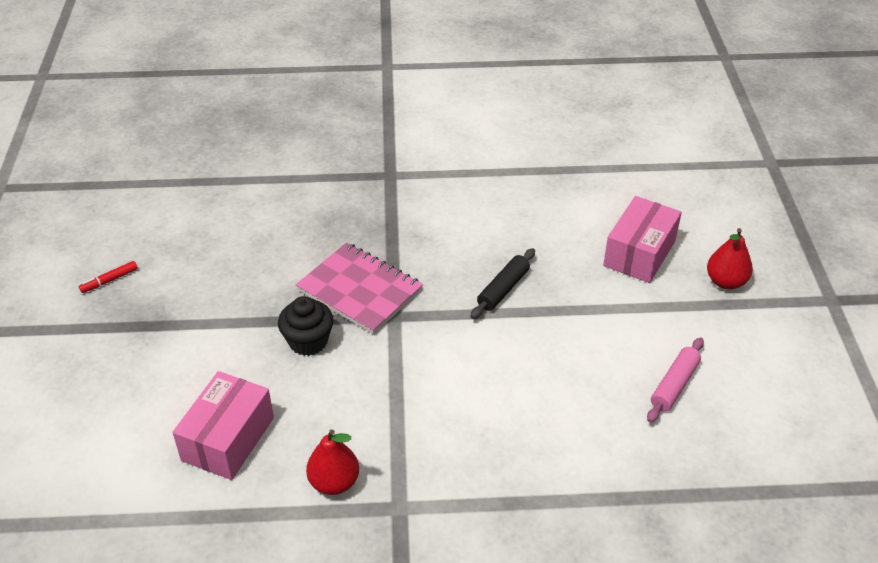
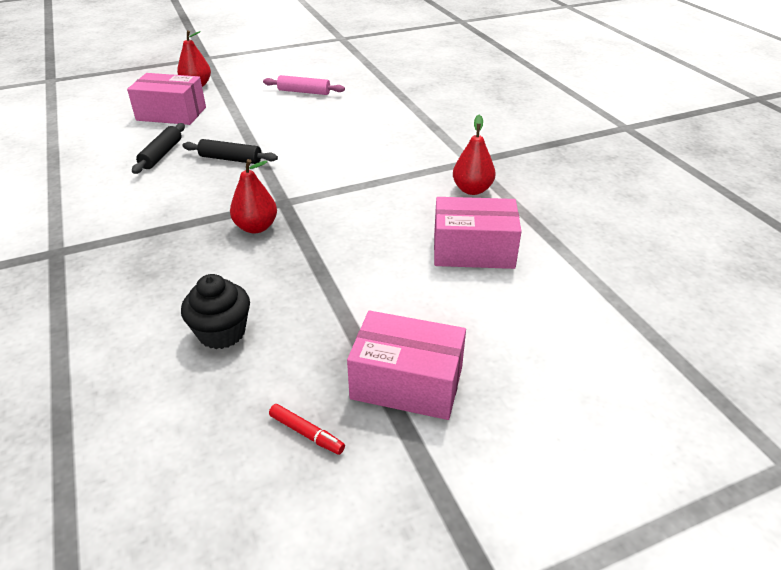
camera: 110 degrees left, 5 degrees down
(110, 340) = (407, 383): none -> pink box
(308, 341) = (337, 239): black cupcake -> black cupcake (222, 333)
(360, 290) = (256, 227): pink notebook -> red pear
(536, 239) = (161, 154): none -> black rolling pin

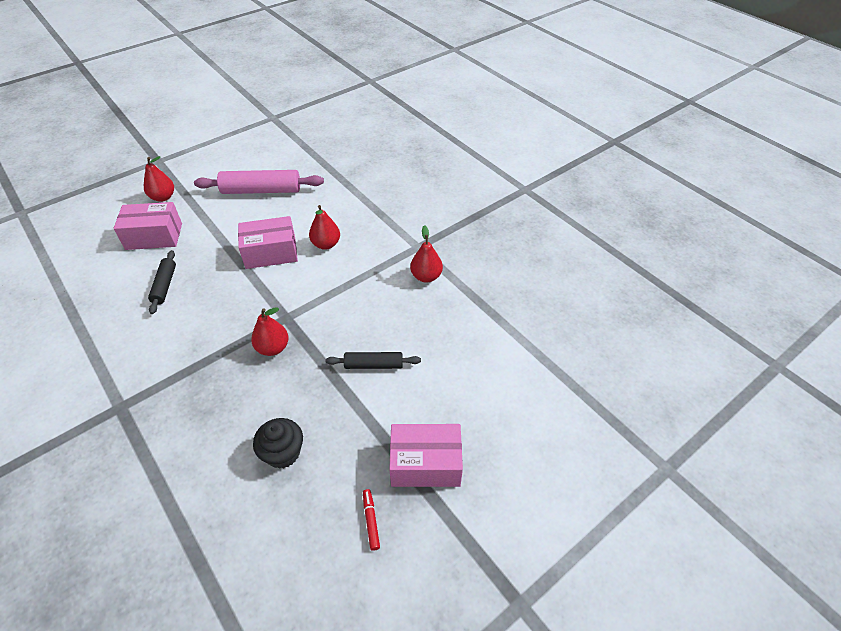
camera: 15 degrees left, 10 degrees up
(230, 159) = (226, 280): black rolling pin -> black rolling pin (373, 365)
(304, 92) = (261, 190): pink rolling pin -> pink rolling pin, size x1.76
(306, 433) = (371, 521): red marker -> red marker turned 120 degrees counterclockwise
(359, 144) = (326, 244): none -> red pear
(473, 250) = (441, 336): pink box -> pink box (271, 253)

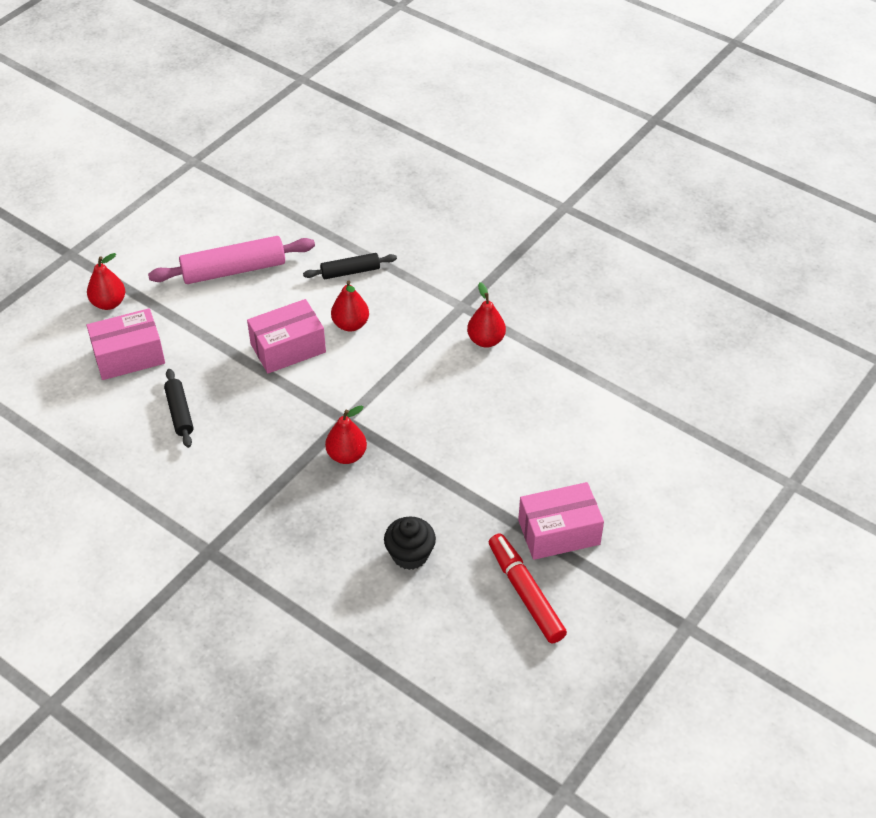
camera: 15 degrees left, 0 degrees up
(371, 521) = (525, 593): red marker -> red marker, size x2.16
(373, 365) = (467, 449): black rolling pin -> black rolling pin (350, 272)

